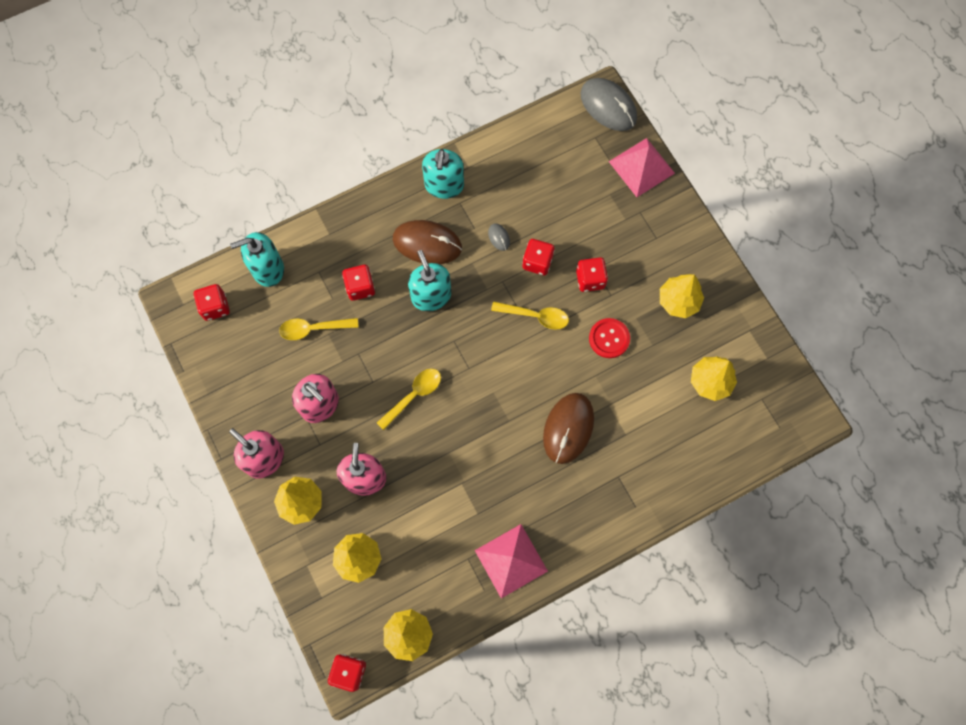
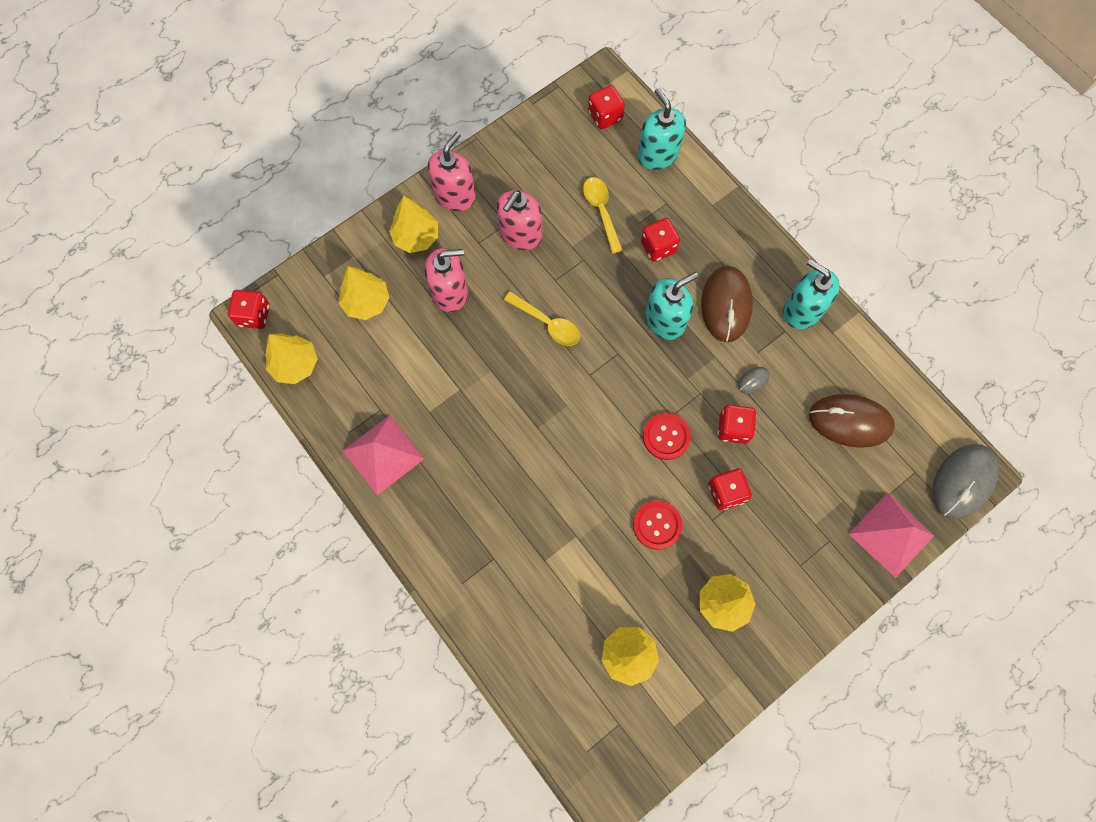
camera: 80 degrees right, 0 degrees up
(444, 185) = (802, 310): turquoise soap dispenser -> turquoise soap dispenser turned 45 degrees clockwise
(535, 316) = (666, 436): yellow spoon -> red button
(568, 428) = (540, 493): brown mouse -> brown mouse (850, 421)

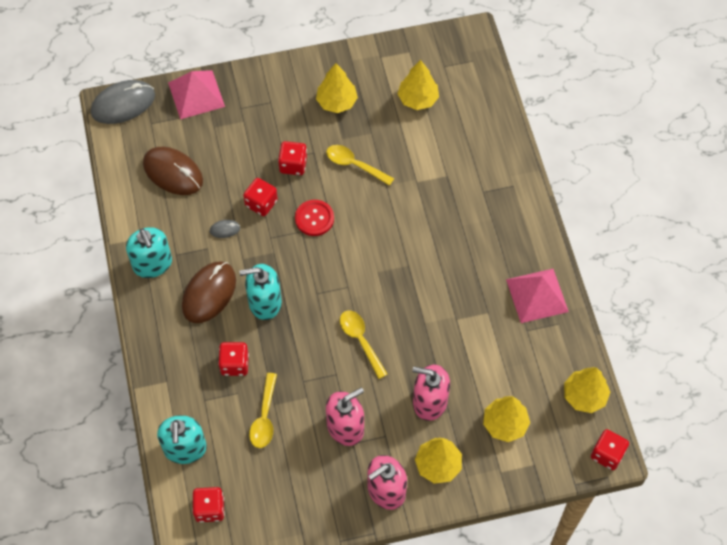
camera: 155 degrees left, 10 degrees down
(657, 525) = (354, 165): red button -> yellow spoon

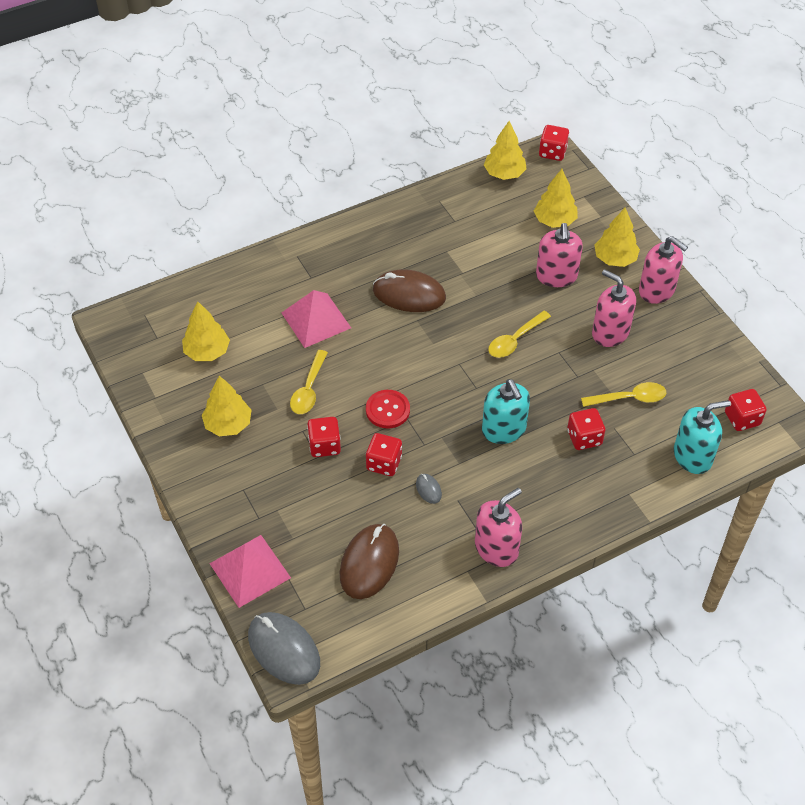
camera: 105 degrees left, 10 degrees down
(152, 264) = (496, 548): turquoise soap dispenser -> pink soap dispenser
(209, 293) = (512, 483): brown mouse -> brown mouse (409, 294)
(537, 295) = (415, 219): pink pyramid -> pink pyramid (316, 320)

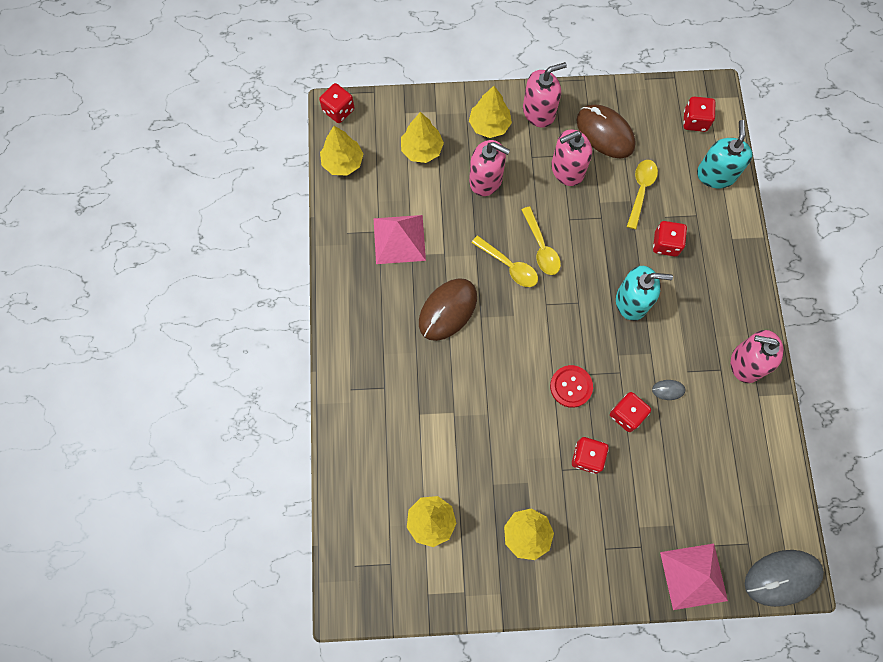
camera: 65 degrees left, 20 degrees up
(309, 389) = (518, 445): yellow spoon -> yellow spoon (509, 266)
(316, 320) = (439, 405): pink pyramid -> pink pyramid (399, 239)
(369, 563) = (723, 471): brown mouse -> brown mouse (605, 133)
(496, 548) = (746, 363): pink soap dispenser -> pink soap dispenser turned 60 degrees counterclockwise

